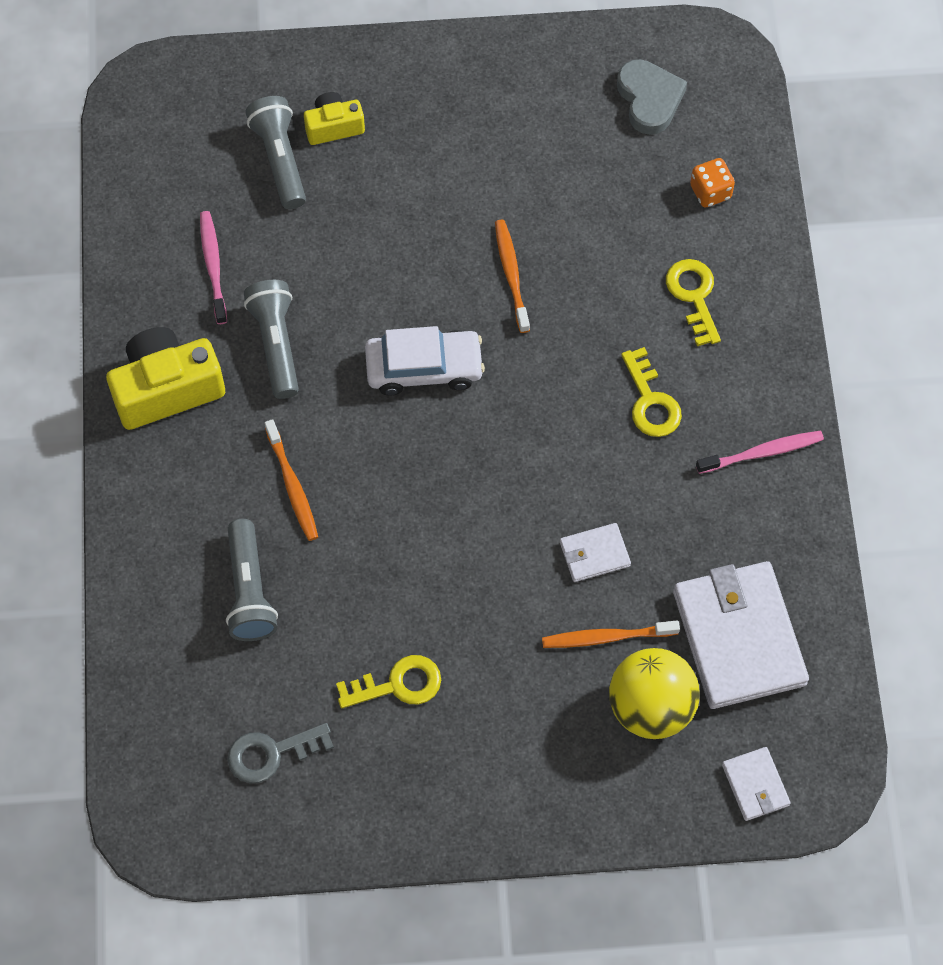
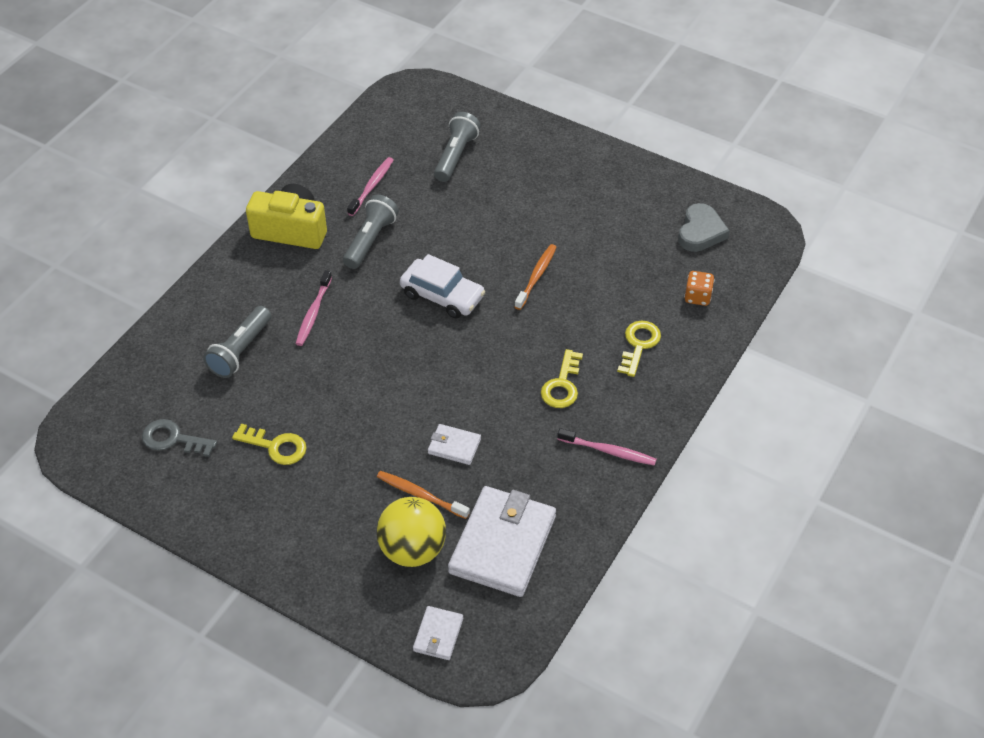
camera: 35 degrees right, 15 degrees down
(292, 485) = (313, 313): orange toothbrush -> pink toothbrush
(334, 127) = (500, 155): yellow camera -> none

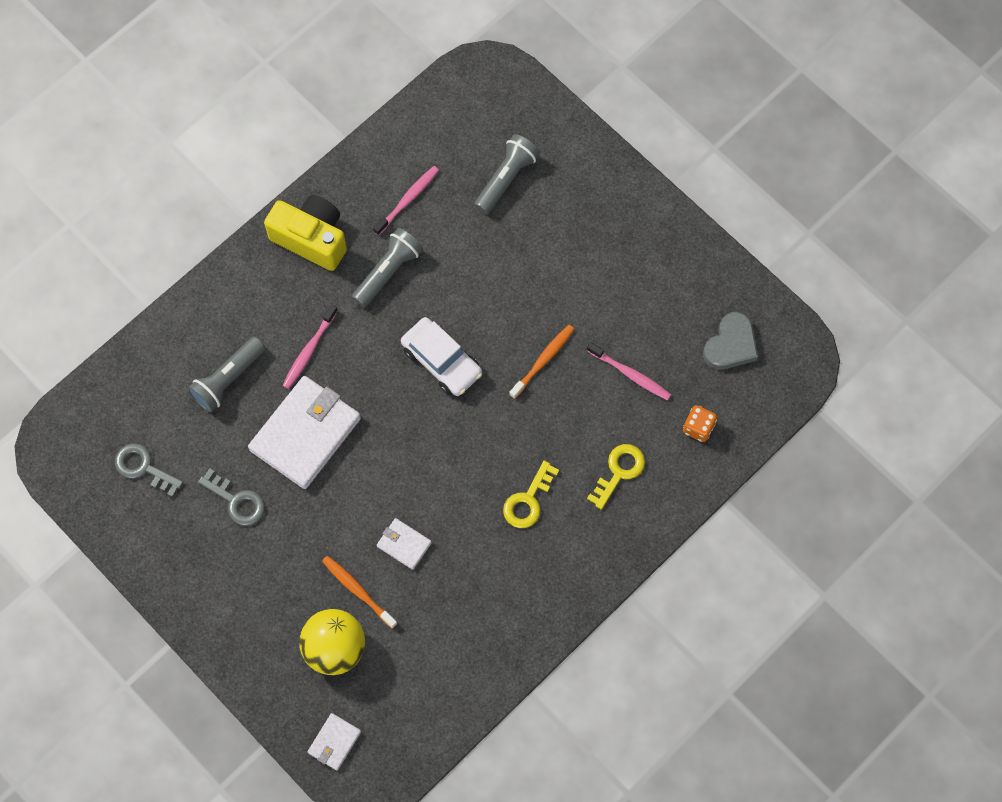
camera: 15 degrees right, 20 degrees up
(276, 446) = (237, 501): yellow key -> grey key
(503, 544) = (418, 664): white wallet -> white wallet (305, 434)
(608, 451) = (548, 588): pink toothbrush -> pink toothbrush (630, 374)

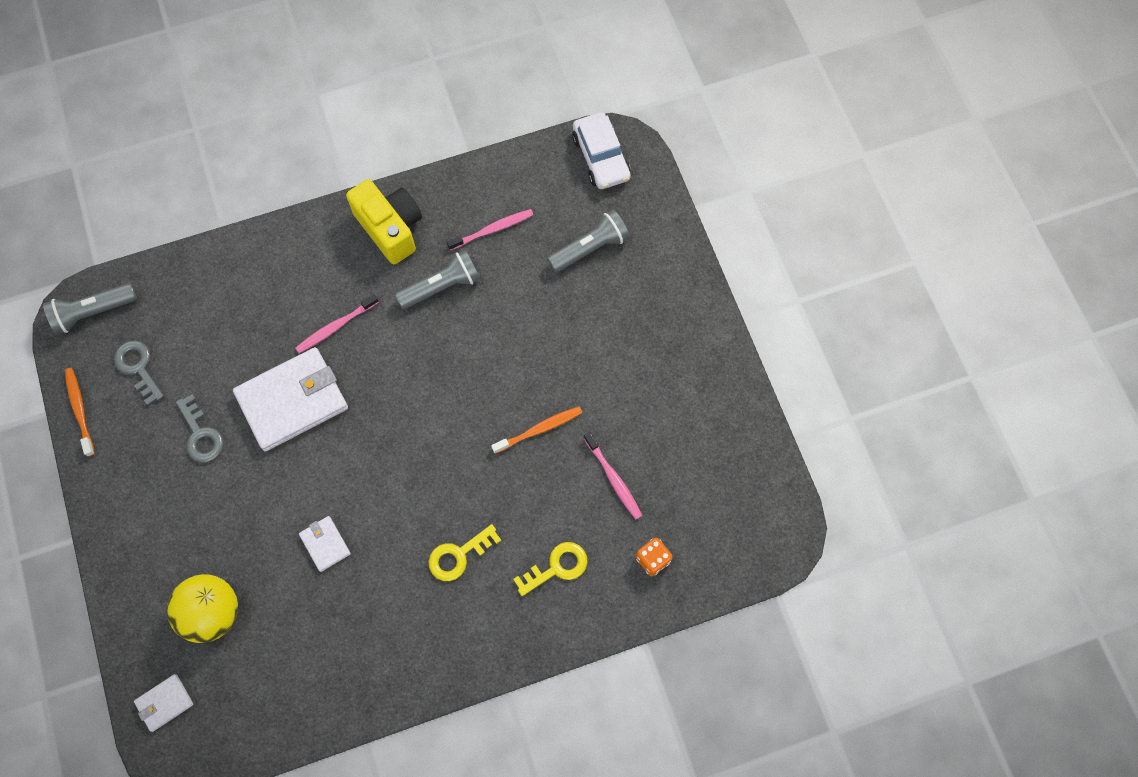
camera: 25 degrees right, 0 degrees up
(228, 380) = (252, 322): grey flashlight -> grey flashlight (93, 312)
(358, 591) = (261, 568): orange toothbrush -> orange toothbrush (80, 410)
(441, 361) = (447, 389): white car -> white car (601, 157)
(731, 345) = (722, 493): grey heart -> none

